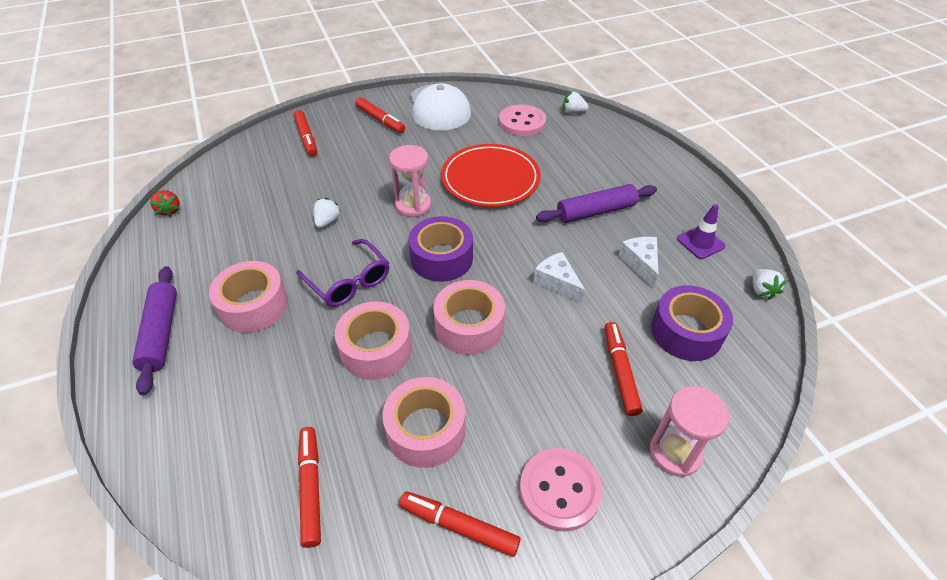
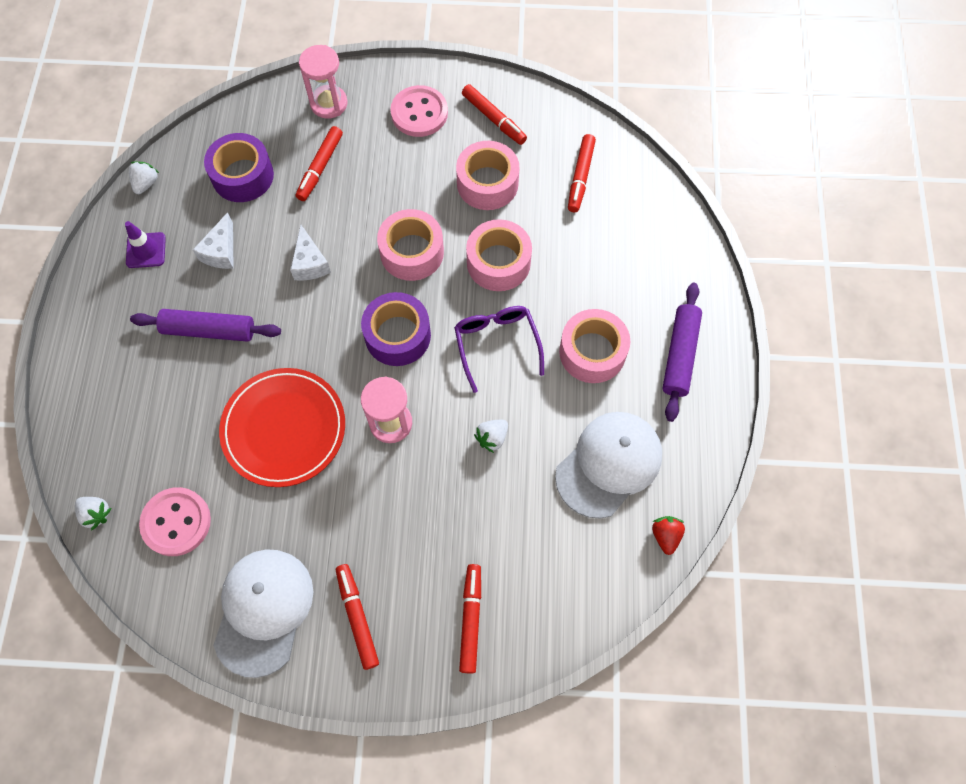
camera: 155 degrees left, 20 degrees up
(223, 235) = (609, 464): none -> white cap

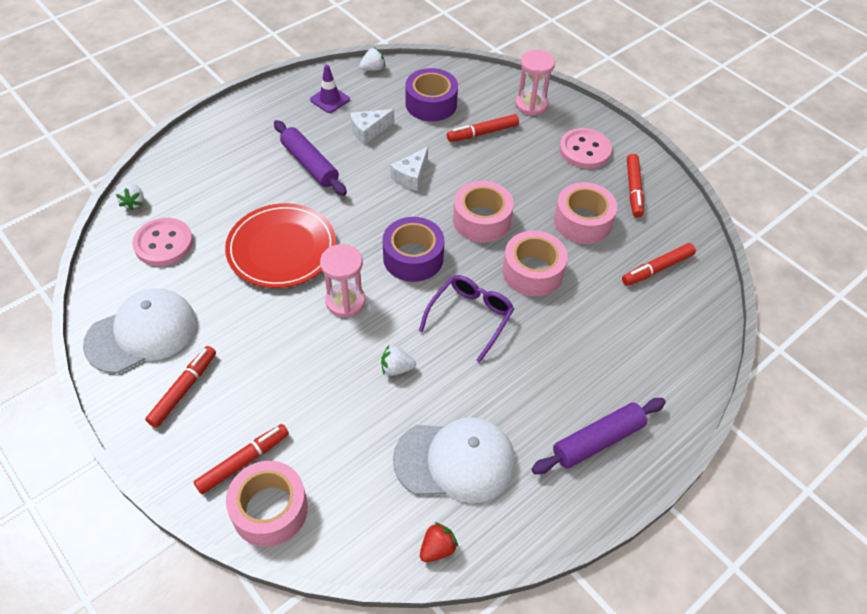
camera: 45 degrees right, 15 degrees down
(592, 352) = (532, 380): pink tape -> pink tape (270, 510)

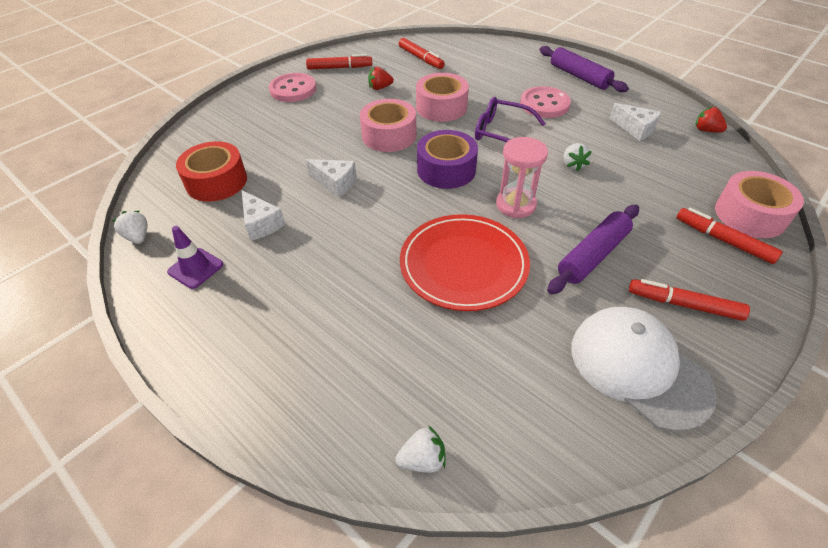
camera: 95 degrees left, 5 degrees down
(163, 243) = (491, 389): pink button -> pink button (544, 104)
(309, 164) = (321, 266): purple rolling pin -> purple rolling pin (593, 255)
(431, 104) = (216, 182): purple tape -> red tape
(455, 461) = (635, 129): white cap -> white cheese
(482, 133) = (268, 144): red marker -> none
(531, 105) = (227, 119): pink hourglass -> none
(582, 222) = (380, 88): pink tape -> red strawberry

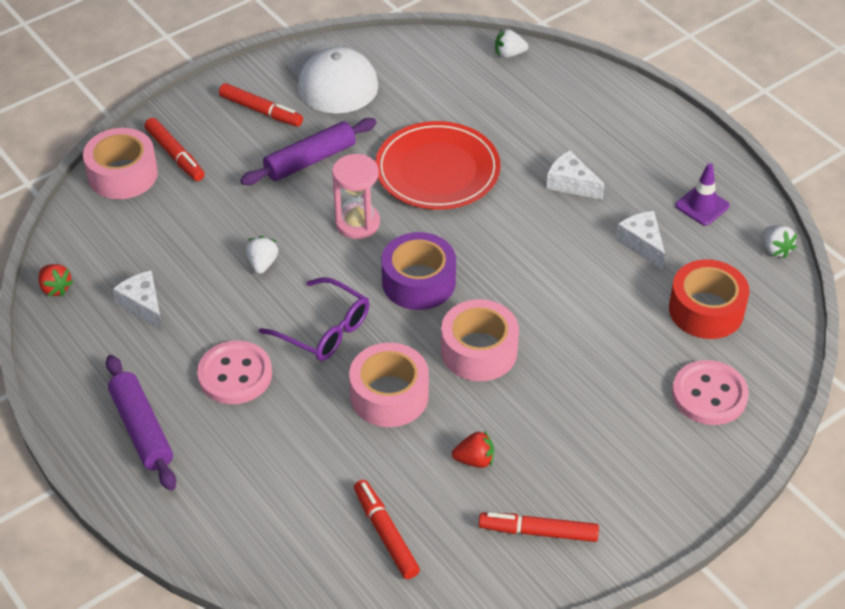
camera: 170 degrees left, 0 degrees up
(293, 89) = (620, 482): pink button -> pink button (709, 395)
(335, 183) = (557, 284): white cheese -> white cheese (571, 184)

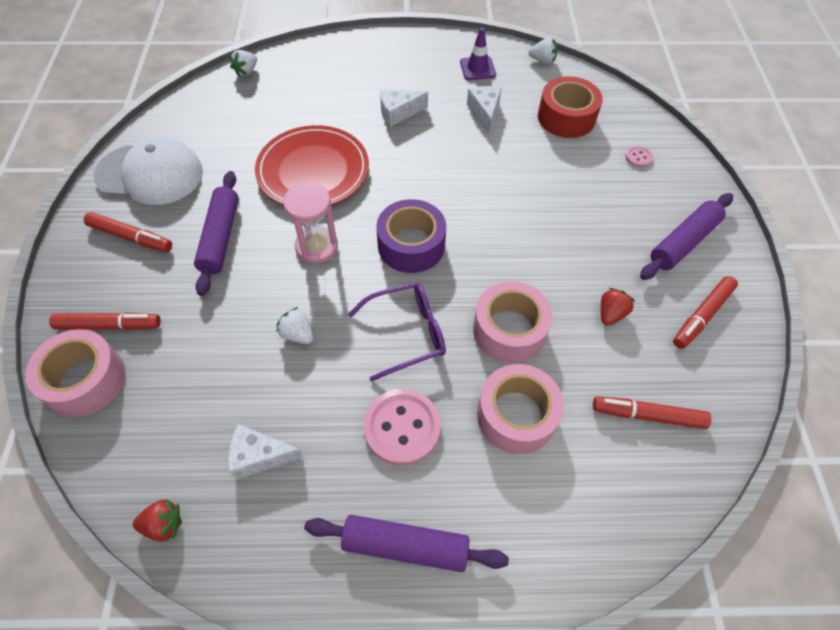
camera: 55 degrees left, 10 degrees up
(261, 111) = (131, 237): red marker -> red marker turned 45 degrees clockwise
(479, 351) = (508, 250): pink tape -> pink tape (516, 415)
(622, 480) = (683, 242): none -> purple rolling pin
(642, 244) = (484, 112): white cheese -> white cheese turned 75 degrees clockwise
(709, 395) = (638, 157): pink button -> pink button, size x0.46

